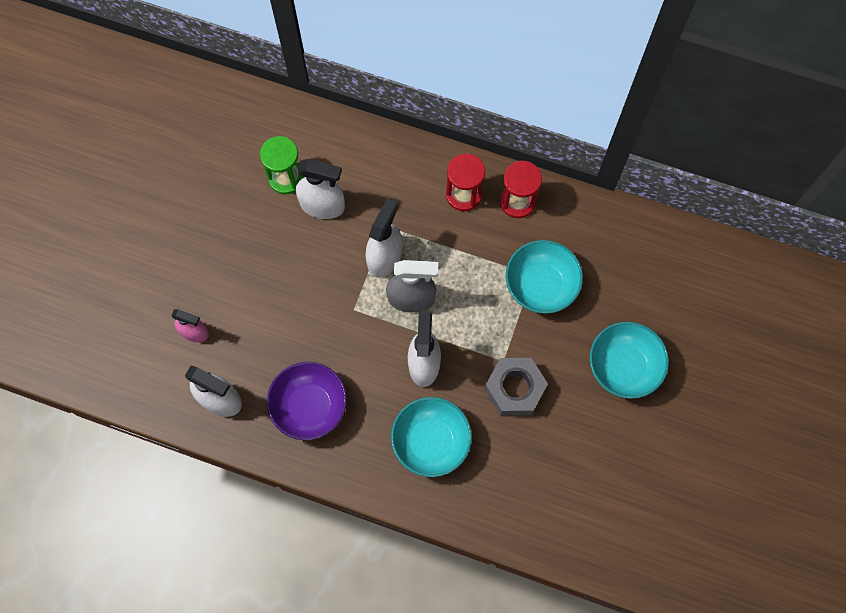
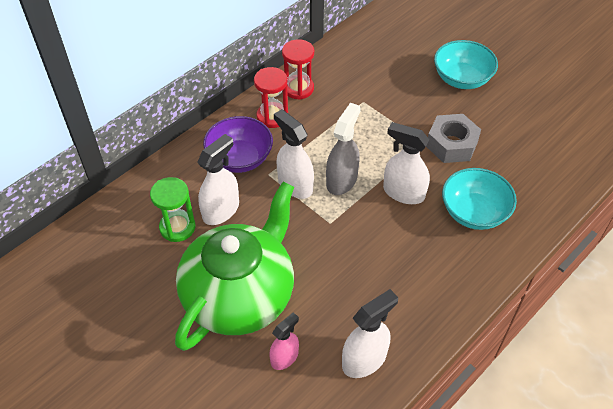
camera: 65 degrees left, 20 degrees down
(239, 267) = (240, 295): none -> green teapot
(309, 406) = (404, 288): purple bowl -> purple bowl (240, 158)
(541, 285) = (374, 99): turquoise bowl -> none

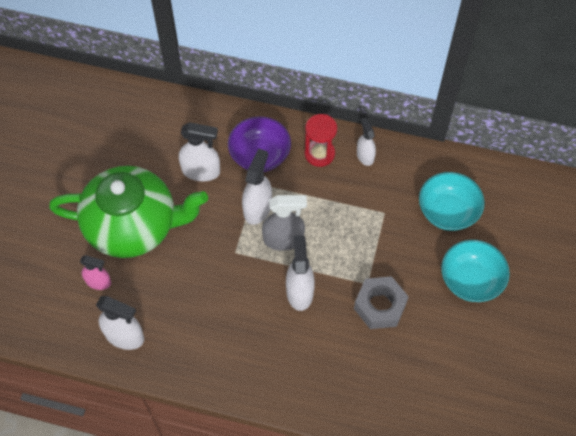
camera: 60 degrees right, 10 degrees up
(177, 227) = (168, 152): green hourglass -> none
(298, 88) = (365, 156): red hourglass -> white spray bottle
(474, 212) = (312, 356): turquoise bowl -> turquoise bowl (447, 211)

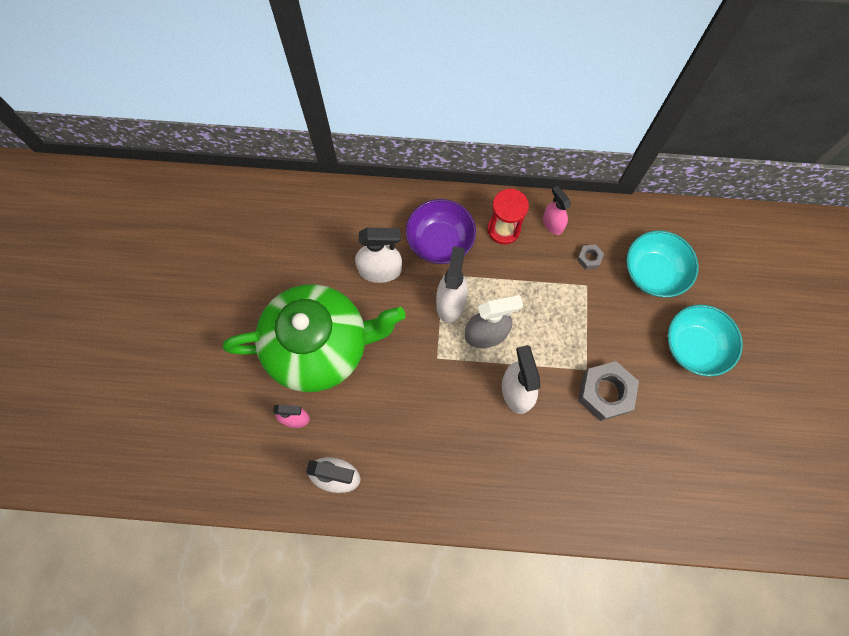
camera: 10 degrees left, 10 degrees up
(365, 156) = (552, 224): white spray bottle -> pink spray bottle
(391, 190) = (589, 258): none -> grey nut

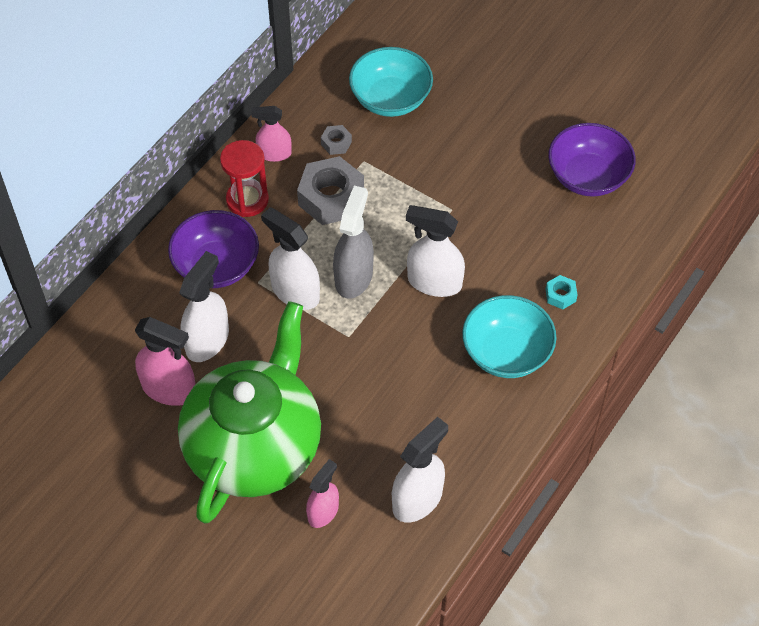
camera: 60 degrees left, 15 degrees down
(331, 269) = (169, 389): none -> pink spray bottle
(562, 489) = (560, 295): none -> turquoise nut
(605, 393) = (486, 206): grey nut -> grey nut (331, 198)
(683, 454) = (588, 176): none -> purple bowl
(693, 346) = (489, 109): turquoise bowl -> turquoise bowl (506, 352)

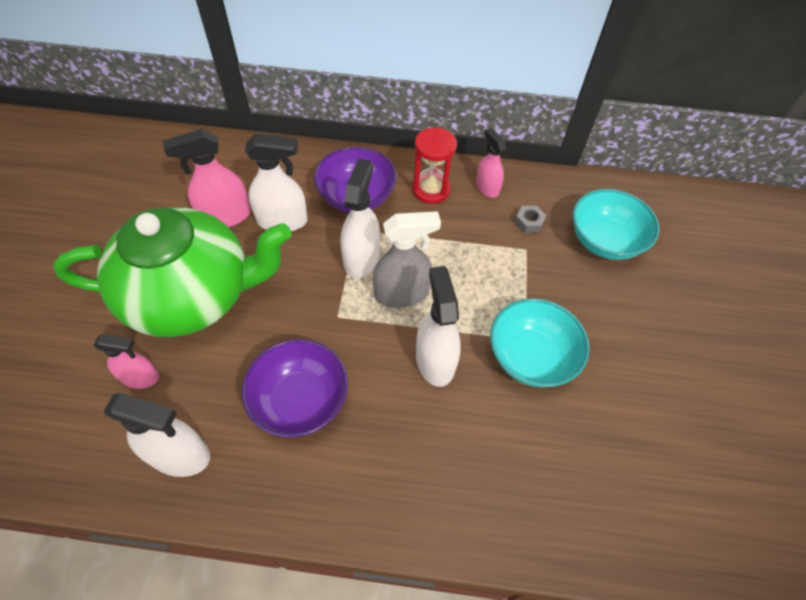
camera: 60 degrees right, 0 degrees up
(169, 389) = (225, 216): pink spray bottle -> pink spray bottle turned 75 degrees clockwise
(331, 198) = (472, 242): grey nut -> none
(506, 352) = (390, 465): turquoise bowl -> turquoise bowl (531, 357)
(560, 295) = (492, 489): turquoise nut -> none
(588, 176) = (657, 450): purple bowl -> purple bowl (300, 400)

